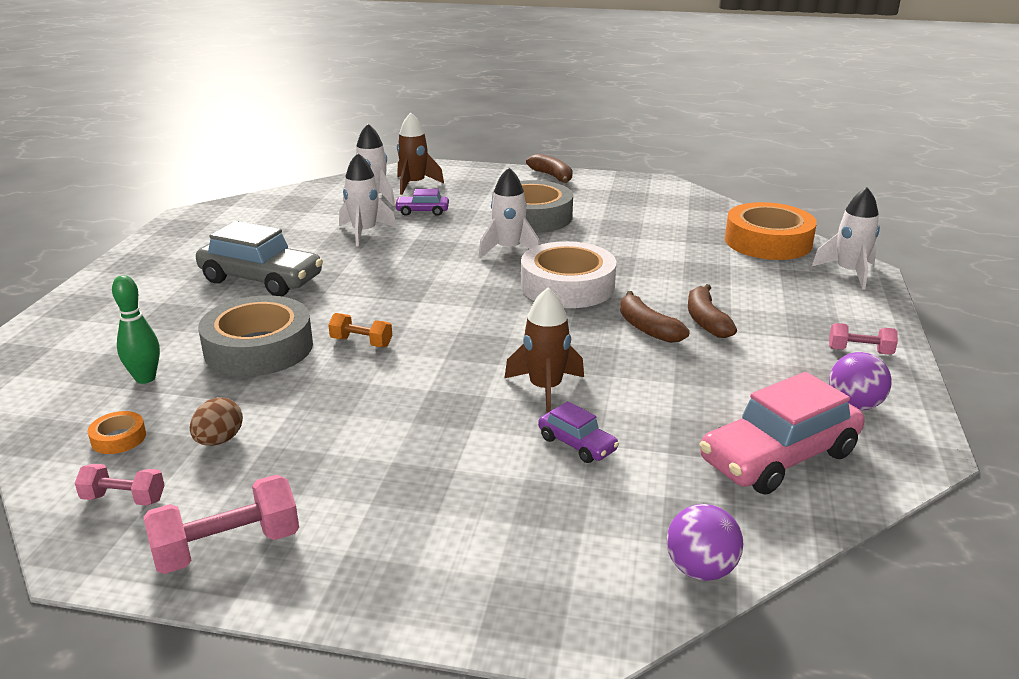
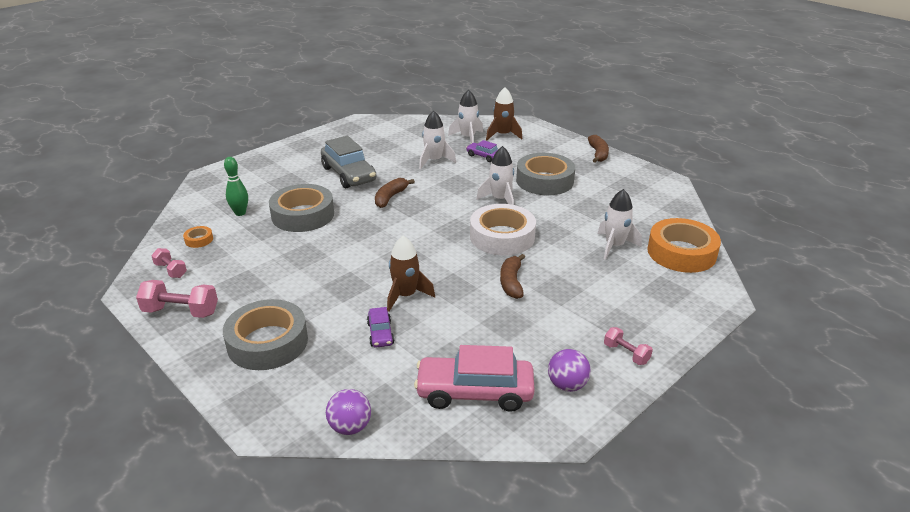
camera: 35 degrees right, 5 degrees up
(219, 440) = (233, 258): brown egg -> none
(361, 342) = (351, 230): orange dumbbell -> none
(435, 524) = (267, 342): none -> grey tape
(706, 320) = (554, 292): brown banana -> brown banana (390, 197)
(849, 273) = (707, 297): white rocket -> white rocket (614, 246)

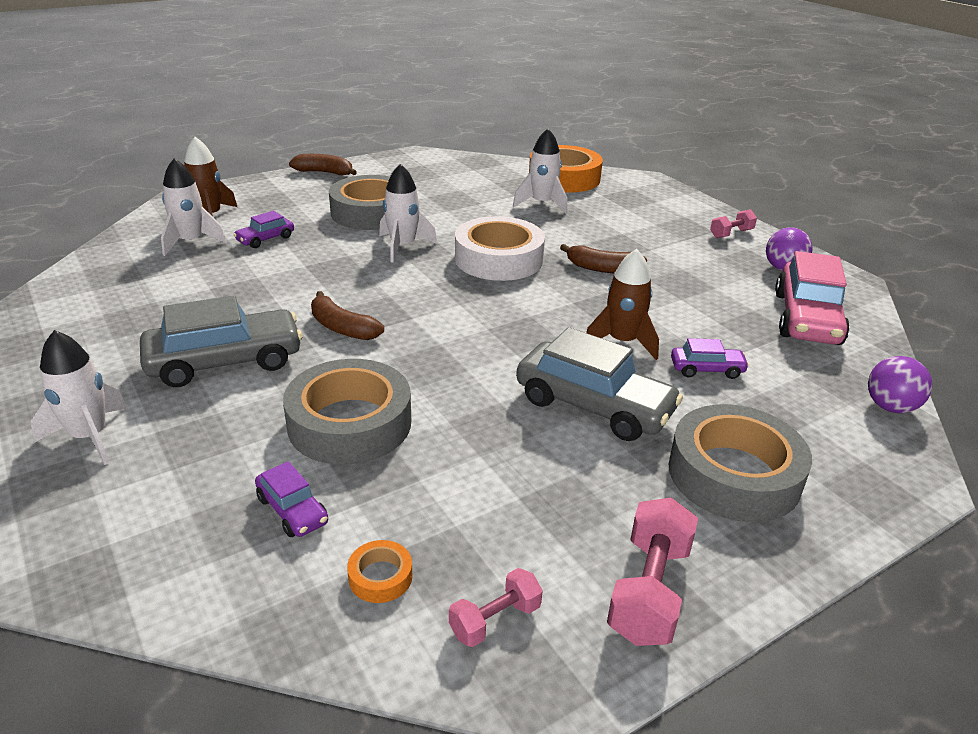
camera: 80 degrees left, 0 degrees up
(240, 213) = (292, 510): green bowling pin -> purple car
(329, 288) = (594, 406): none -> grey car
(434, 161) = (245, 277): white rocket -> white rocket (89, 436)

